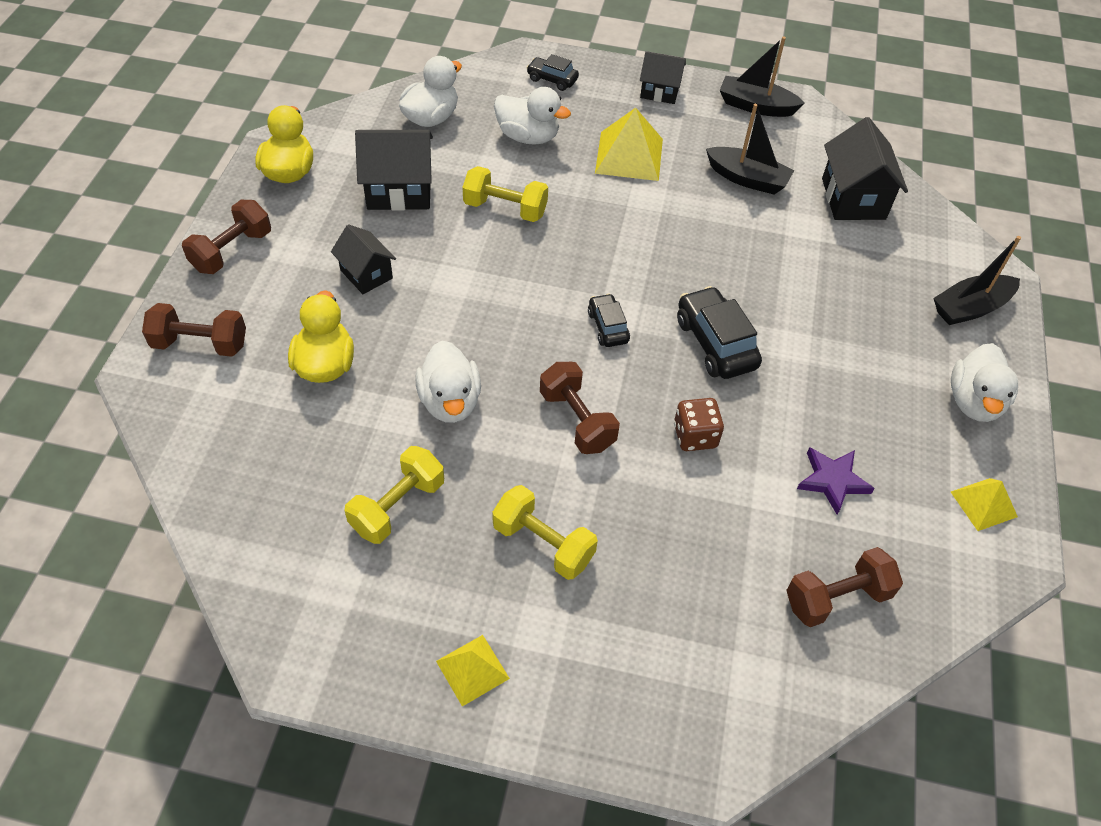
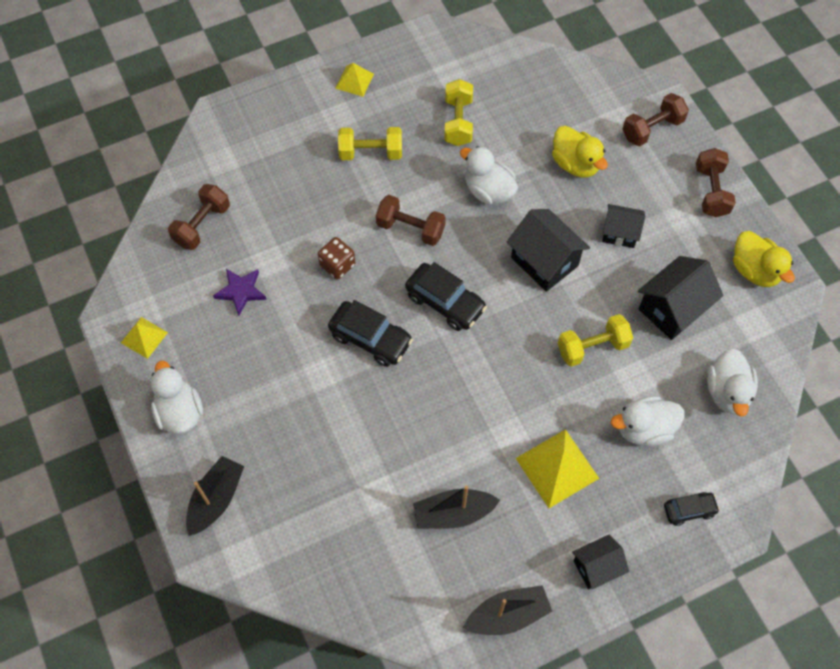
camera: 145 degrees right, 10 degrees up
(608, 327) = (445, 302): black car -> black car, size x1.69
(853, 199) = (360, 555): black house -> black house (544, 261)

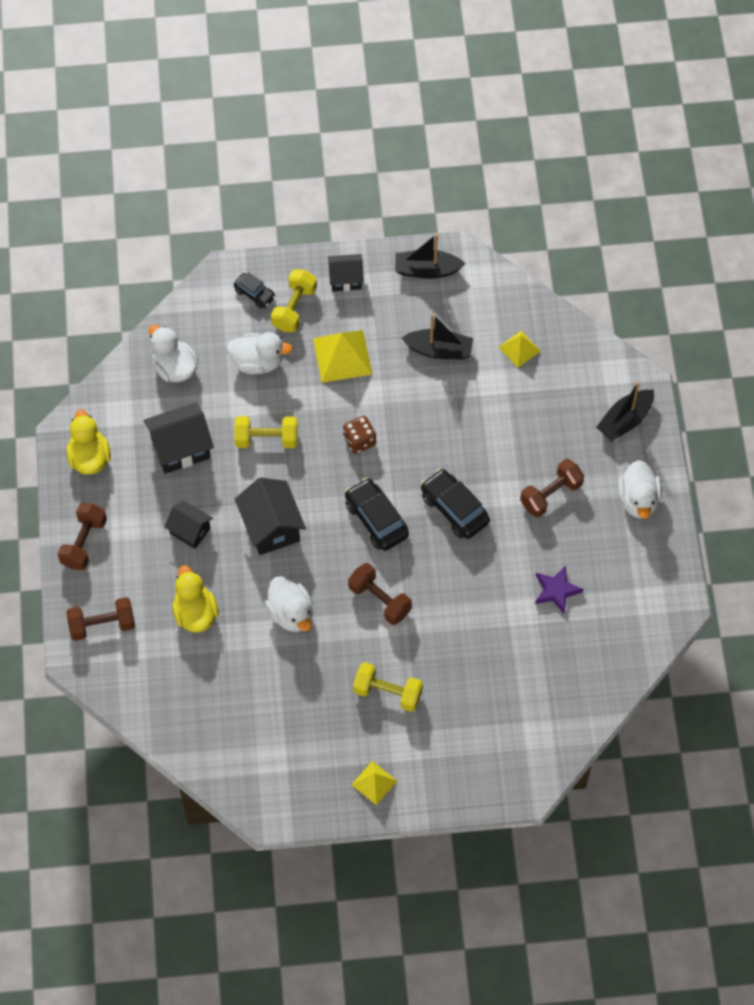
camera: 160 degrees left, 0 degrees up
(144, 337) = (654, 576): yellow pyramid -> yellow pyramid (519, 349)
(202, 225) = (575, 669): brown dumbbell -> brown dumbbell (551, 494)
(337, 265) = (460, 586): brown dice -> brown dice (359, 441)
(458, 122) = (288, 697): yellow dumbbell -> yellow dumbbell (294, 308)
(689, 510) = (255, 294): black car -> black car turned 150 degrees counterclockwise
(727, 392) = (174, 367): white duck -> white duck turned 60 degrees counterclockwise

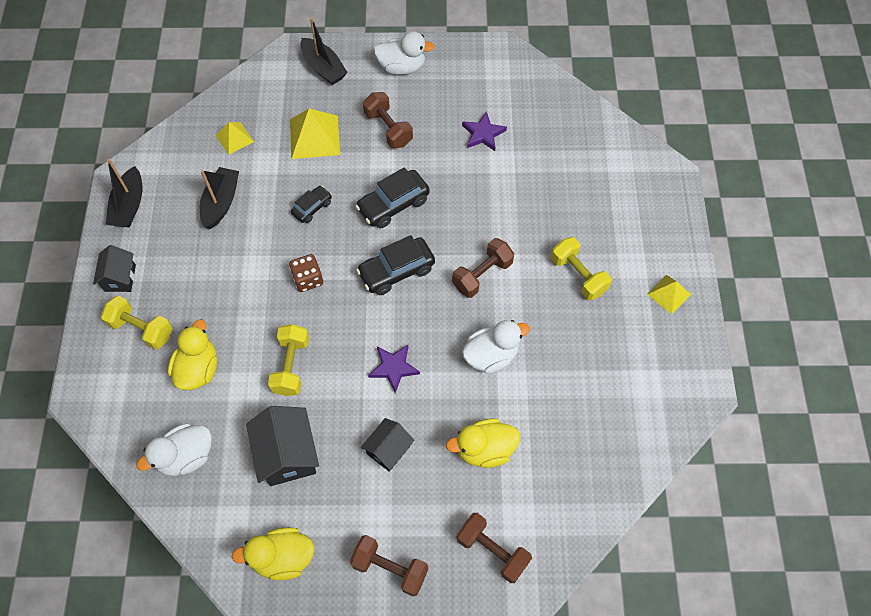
camera: 85 degrees left, 0 degrees up
(102, 625) = (492, 550): brown dumbbell -> brown dumbbell turned 45 degrees counterclockwise
(255, 294) = (114, 367): black car -> black car (312, 208)
(258, 362) = (198, 369): white duck -> yellow duck
(271, 527) = (393, 368): black house -> purple star
(342, 356) = (209, 287): yellow pyramid -> yellow pyramid (315, 137)
(387, 692) = (578, 275): yellow dumbbell -> yellow dumbbell turned 60 degrees counterclockwise

